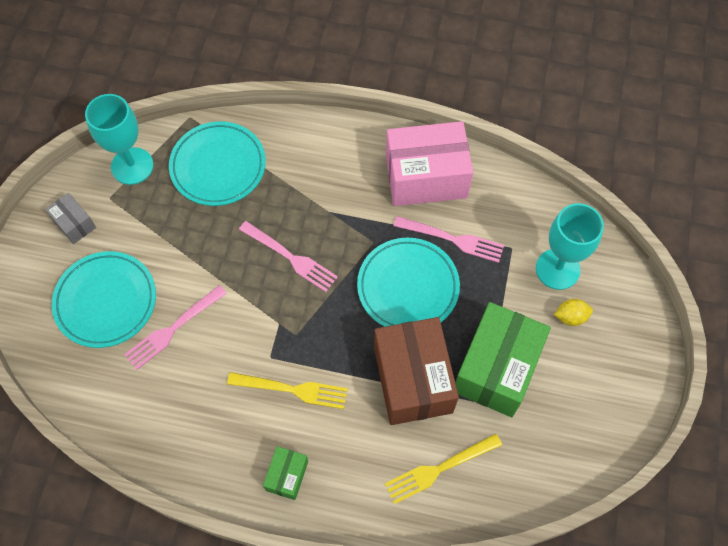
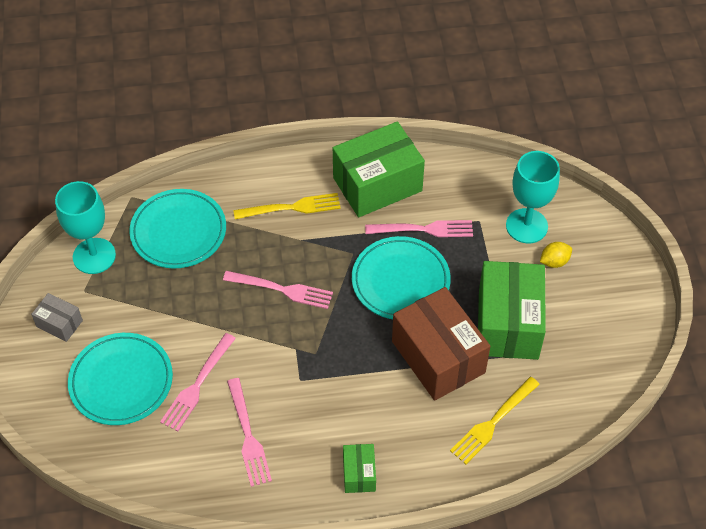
camera: 20 degrees left, 10 degrees down
(199, 398) = (248, 435): none -> pink fork
(292, 389) = (332, 400): yellow fork -> yellow fork (291, 208)
(426, 177) = (377, 184): pink box -> green box

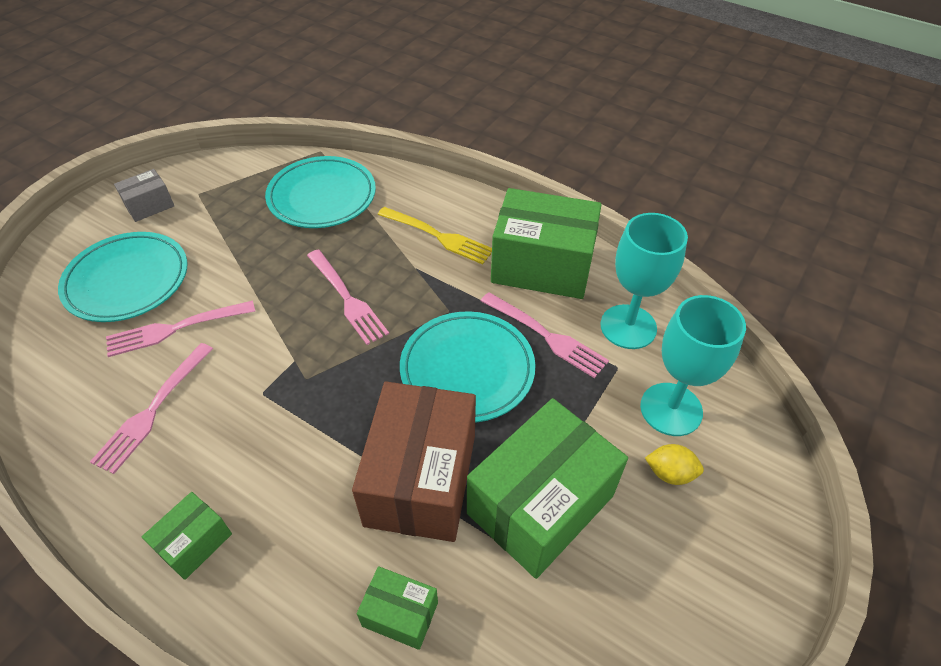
camera: 40 degrees right, 5 degrees down
(59, 323) = (149, 205): grey box -> grey box turned 75 degrees clockwise
(94, 256) = (239, 174): turquoise goblet -> turquoise goblet (628, 327)
(493, 422) = (400, 614): yellow fork -> green box

